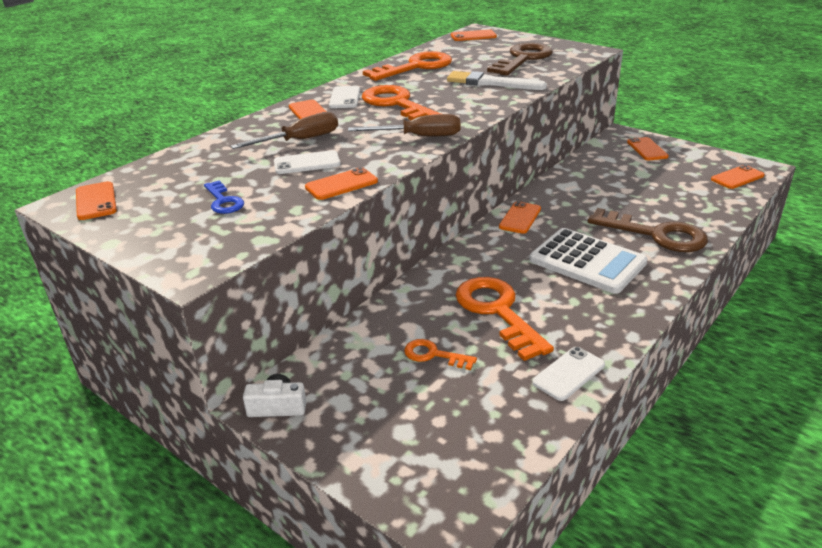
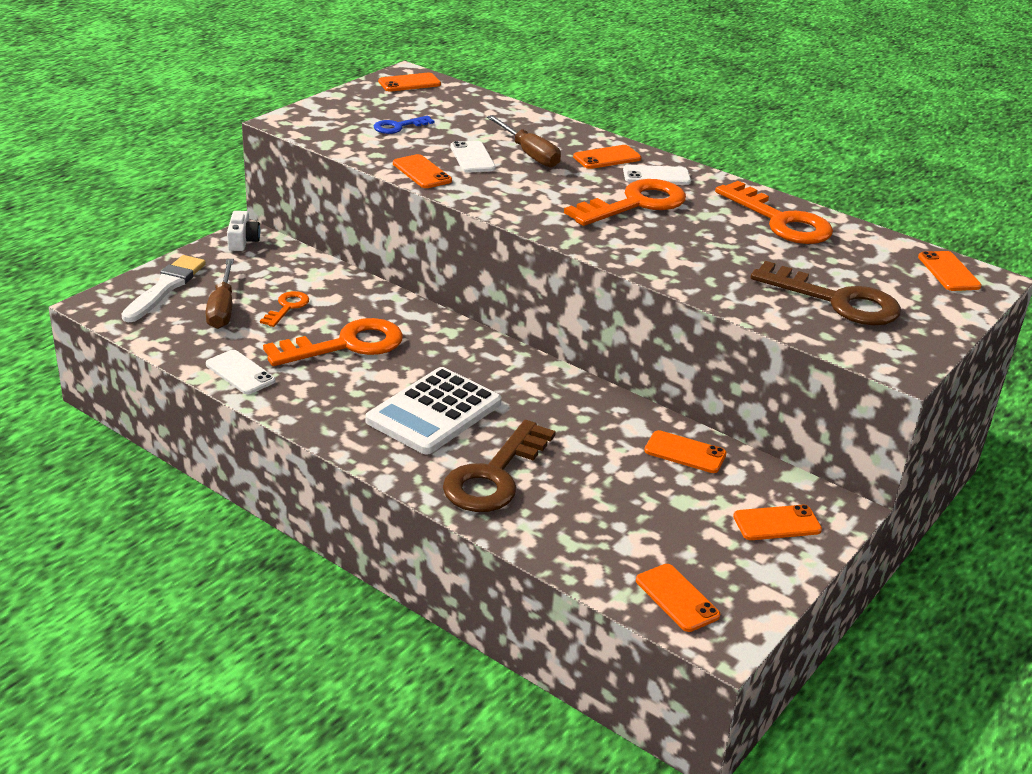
camera: 85 degrees right, 0 degrees up
(419, 137) = (534, 212): brown screwdriver -> brown screwdriver (222, 308)
(491, 83) = (722, 267): white brush -> white brush (165, 288)
(520, 218) = (541, 378): orange phone -> orange phone (685, 452)

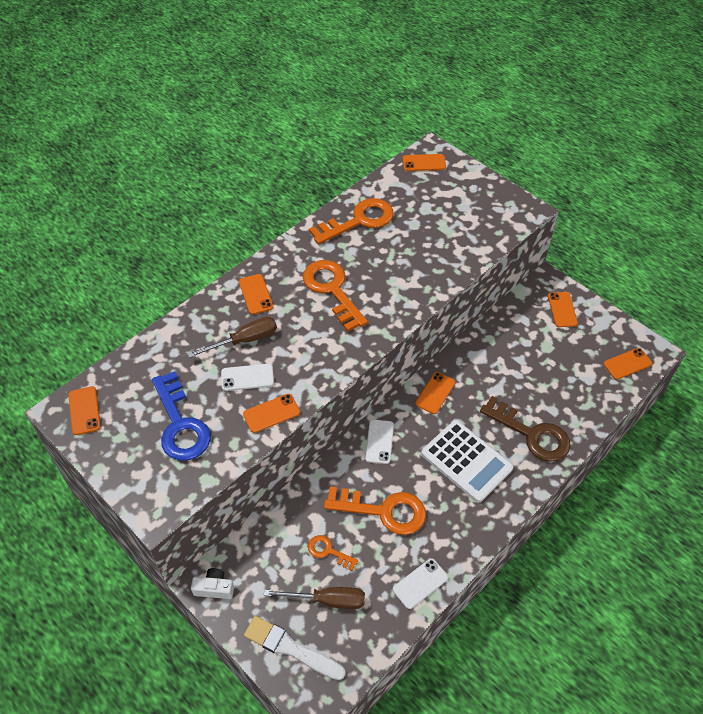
camera: 80 degrees left, 20 degrees up
(346, 345) = (383, 511): orange key -> orange key turned 120 degrees clockwise
(398, 127) = (180, 424): blue key -> blue key, size x1.97
(656, 176) = (288, 271): white phone -> white phone (379, 441)
(685, 452) = (502, 337): orange phone -> orange phone (435, 393)
(837, 301) = (460, 218): brown key -> none

